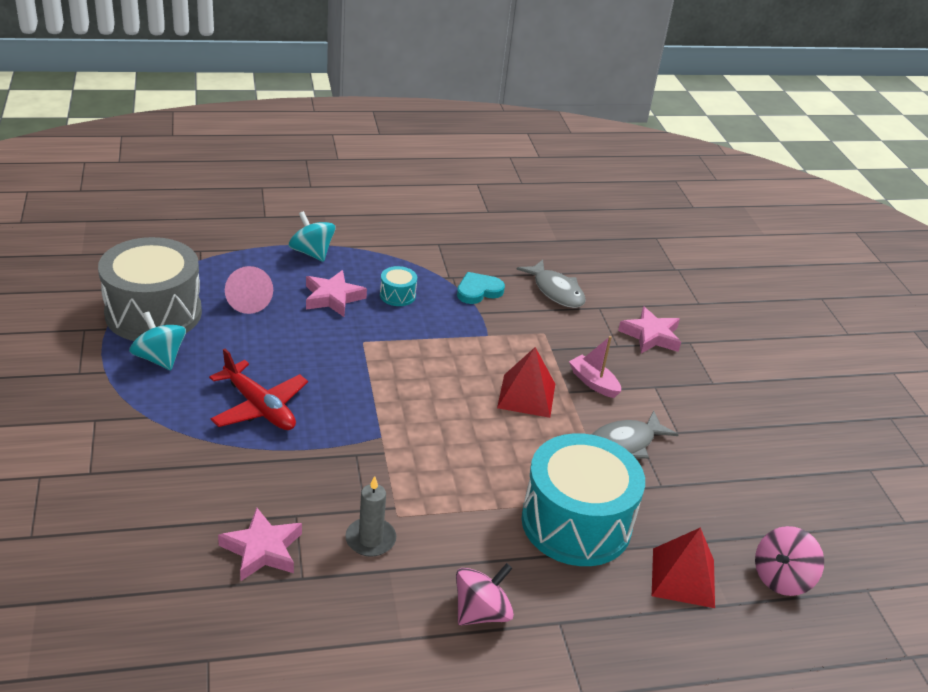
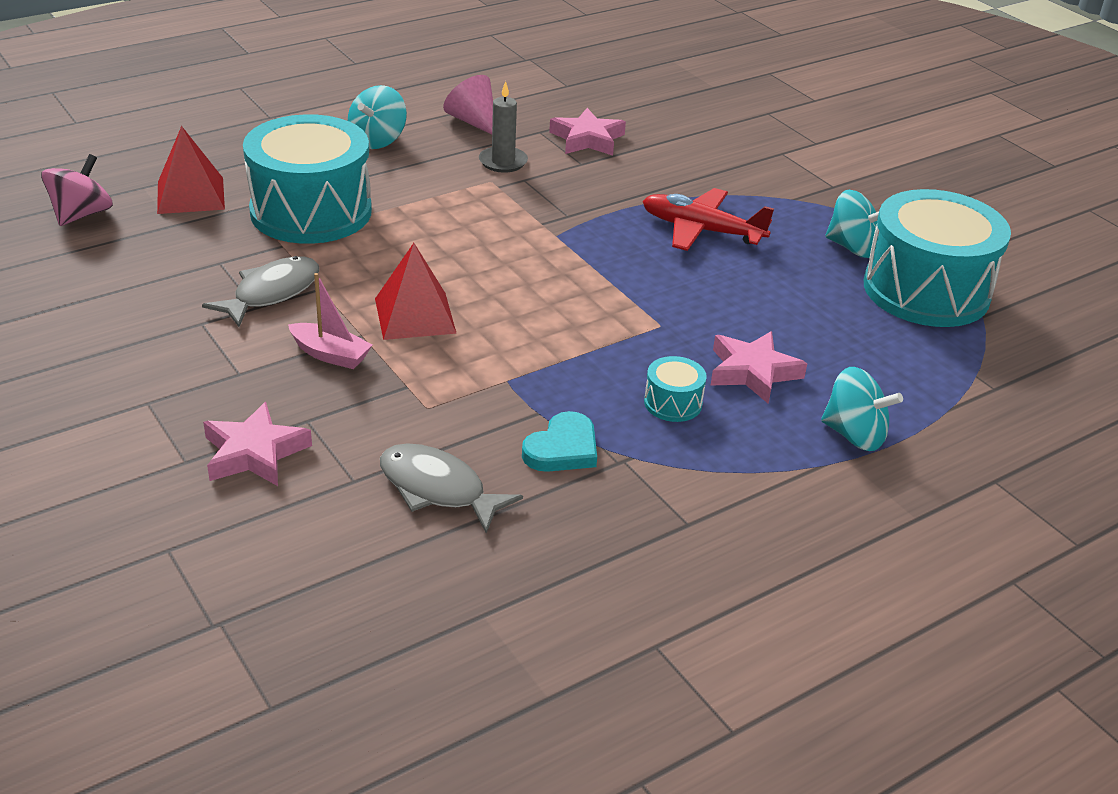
camera: 160 degrees right, 0 degrees up
(153, 313) = (926, 290): grey drum -> turquoise drum
(248, 301) = (847, 335): pink cone -> pink cone (473, 122)
(481, 612) = (377, 140): pink spinning top -> turquoise spinning top

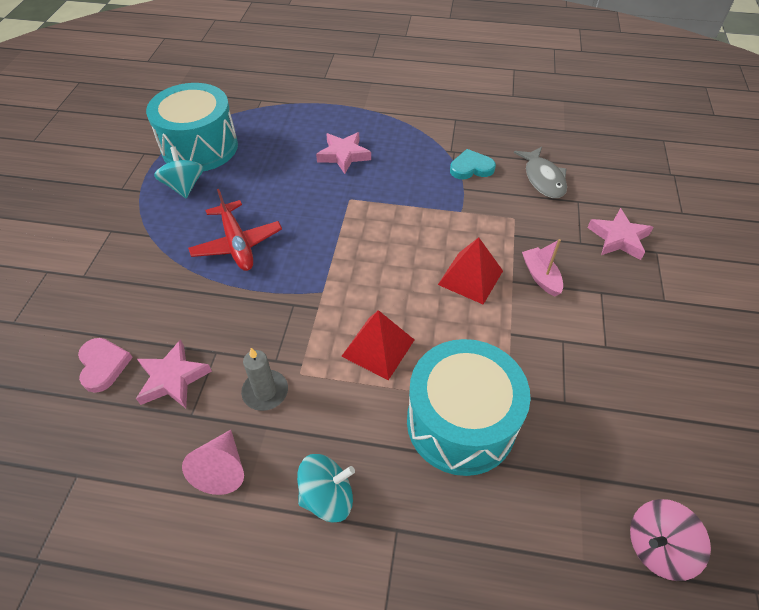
camera: 135 degrees left, 15 degrees up
(191, 195) = (545, 515): red pyramid -> red pyramid (378, 348)
(272, 293) = (545, 347): grey fish -> none
(652, 124) = (103, 365): none -> pink heart
(673, 403) = (398, 161): turquoise drum -> none
(854, 435) = (346, 113): turquoise spinning top -> none

